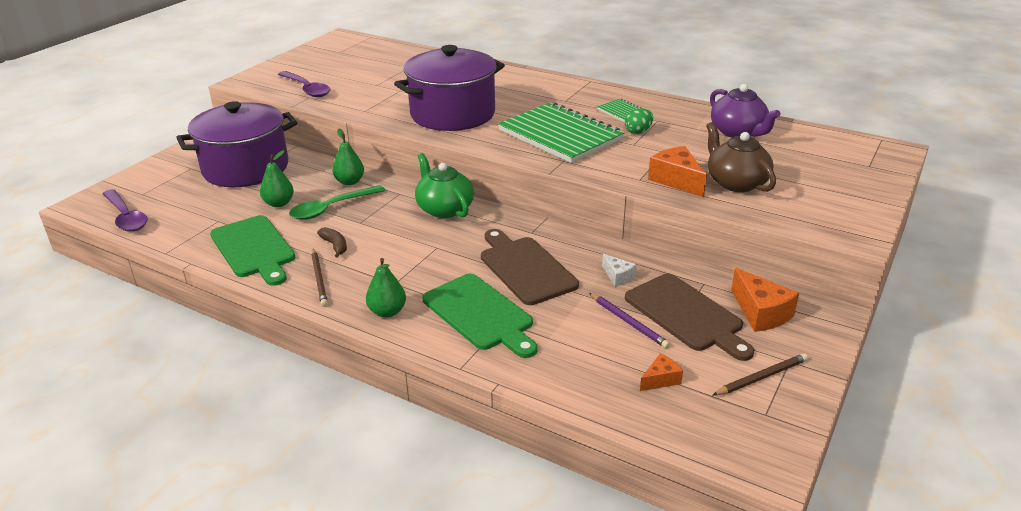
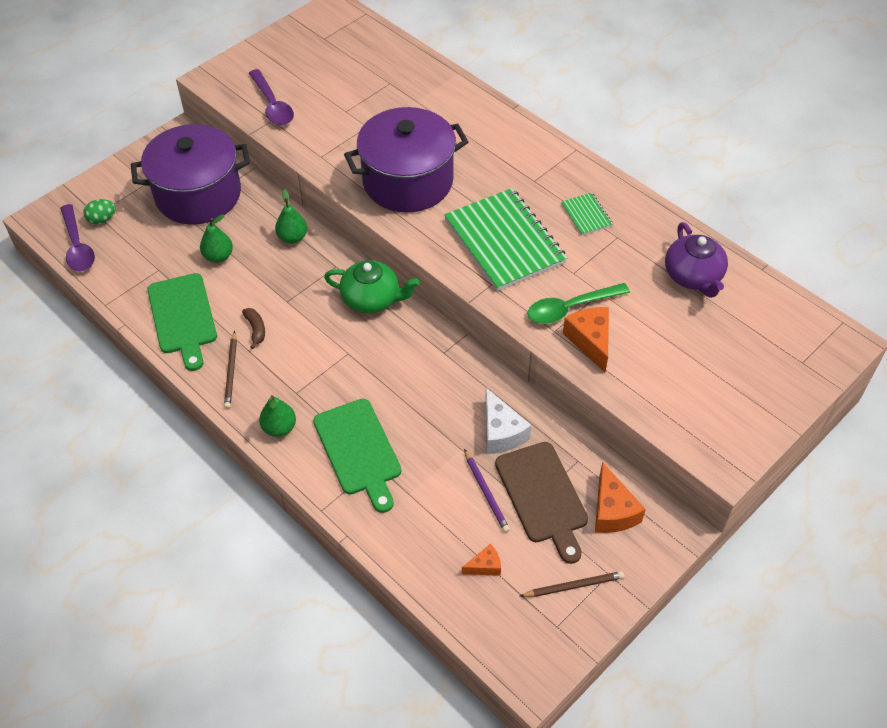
camera: 15 degrees right, 20 degrees up
(331, 208) = (265, 275): green spoon -> green spoon (570, 308)
(444, 209) = (372, 299): green teapot -> green teapot turned 120 degrees clockwise
(525, 268) = (419, 401): brown cutting board -> none
(618, 276) = (501, 432): white cheese -> white cheese, size x1.75
(638, 132) = (587, 253): green egg -> green egg (102, 219)
(736, 182) = (648, 358): brown teapot -> none

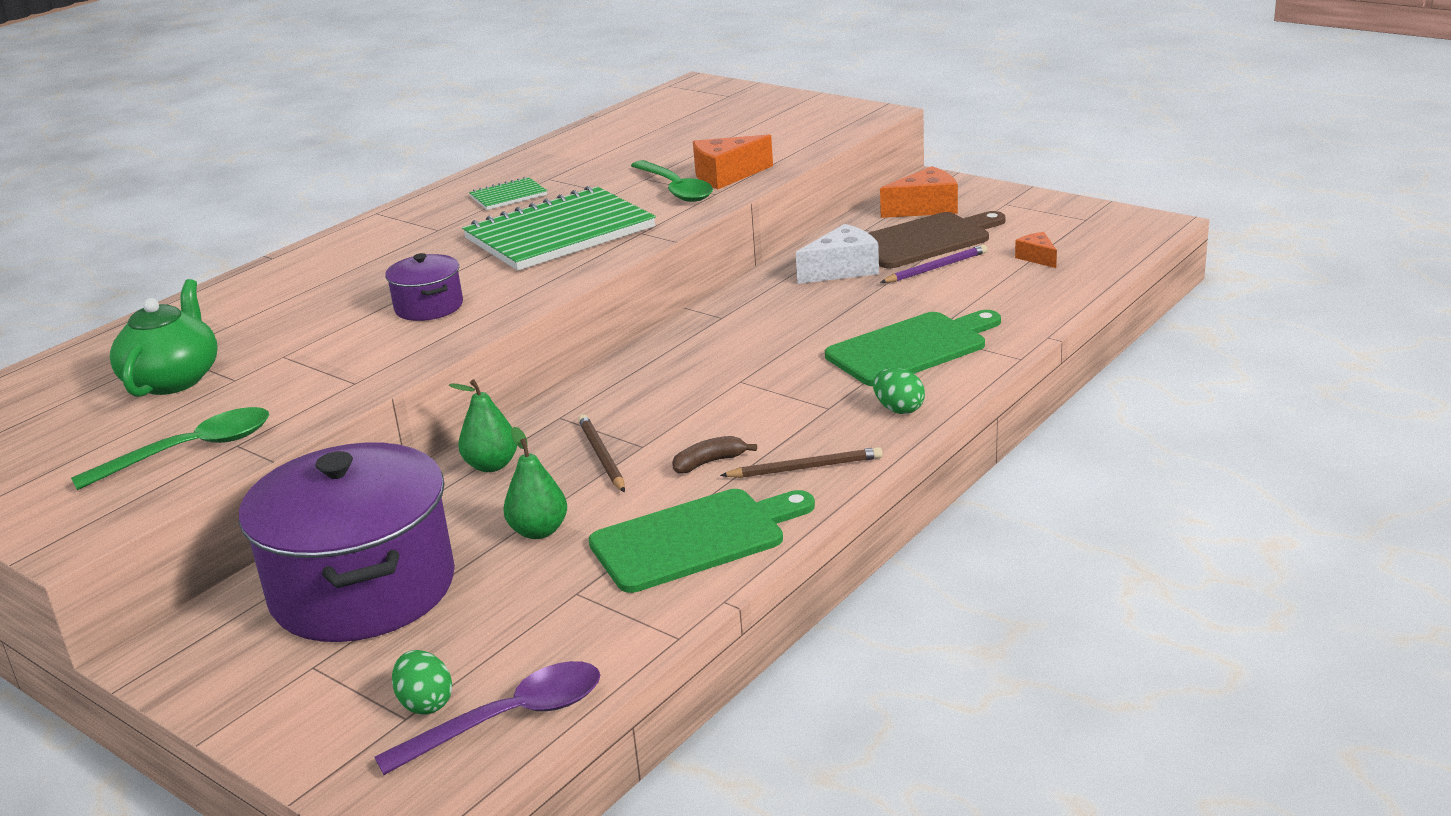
camera: 95 degrees left, 25 degrees down
(272, 105) = (190, 451): purple spoon -> green spoon
(279, 428) = (898, 409): green pear -> green egg
(372, 299) = (628, 378): green teapot -> green teapot (174, 379)
(408, 181) = (429, 307): purple pot -> purple pot, size x0.46
(574, 586) = (1031, 216): brown pencil -> brown pencil (601, 456)
(693, 276) = (612, 141): purple teapot -> none

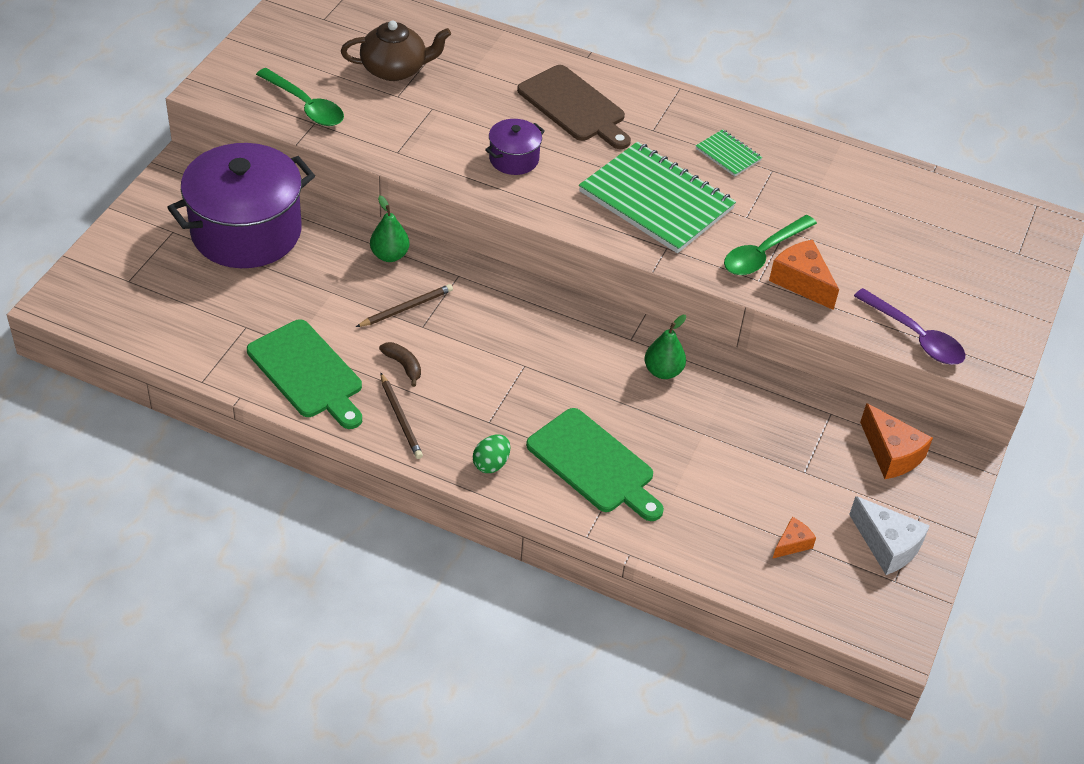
camera: 70 degrees right, 20 degrees up
(174, 379) = (395, 69): green teapot -> brown teapot
(425, 703) = (140, 286): green egg -> none
(509, 719) = (126, 323): purple spoon -> purple spoon (915, 336)
(539, 531) = (312, 295): green pear -> green pear (663, 371)
(842, 270) = (737, 406): white cheese -> white cheese (887, 545)
(925, 240) = (814, 458): brown cutting board -> brown cutting board (574, 106)
(936, 268) = (754, 470): purple pencil -> none

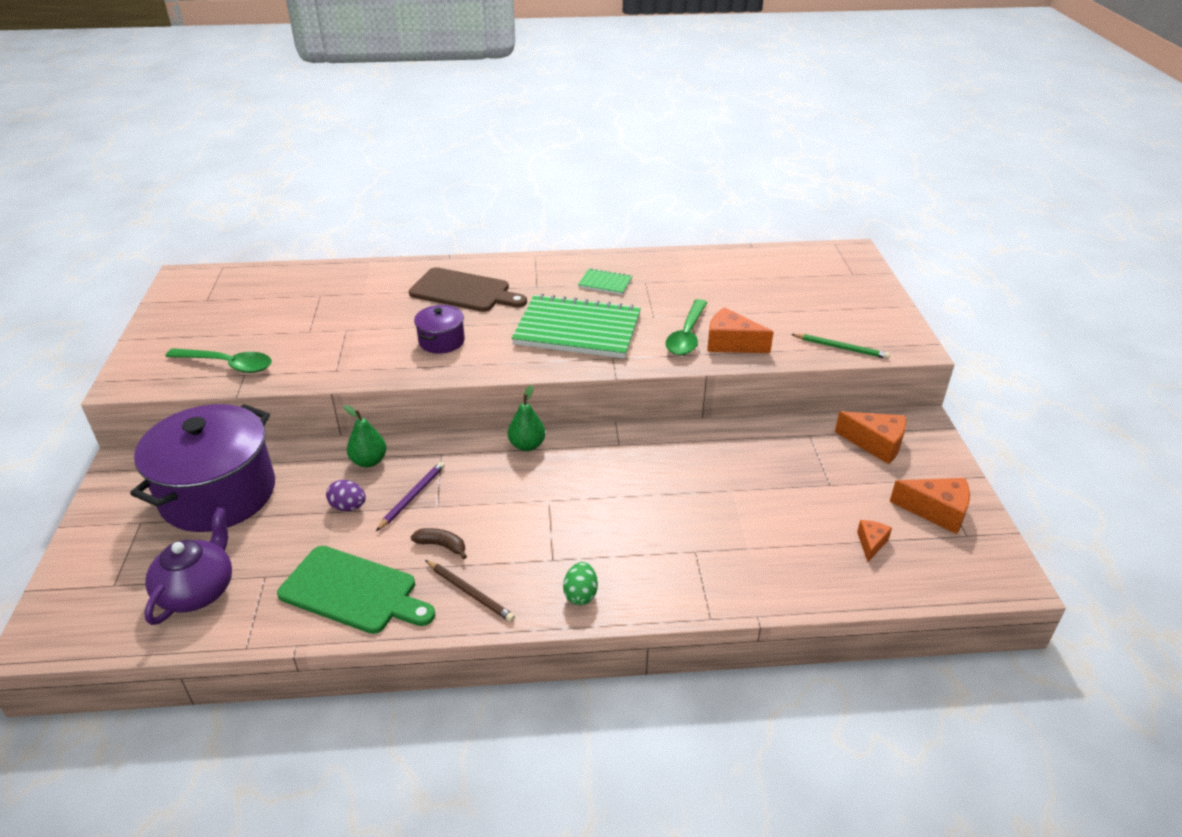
camera: 25 degrees left, 10 degrees down
(189, 315) = (198, 590): none -> purple teapot
(346, 293) = (348, 507): none -> purple egg
(395, 69) = (294, 314): brown teapot -> none
(406, 308) = (412, 497): brown pencil -> purple pencil
(594, 464) = (668, 554): green cutting board -> none
(663, 371) = (663, 457): green pear -> green pear (527, 445)
(887, 545) = (936, 511): white cheese -> orange cheese
(915, 336) = (841, 348): purple spoon -> green pencil

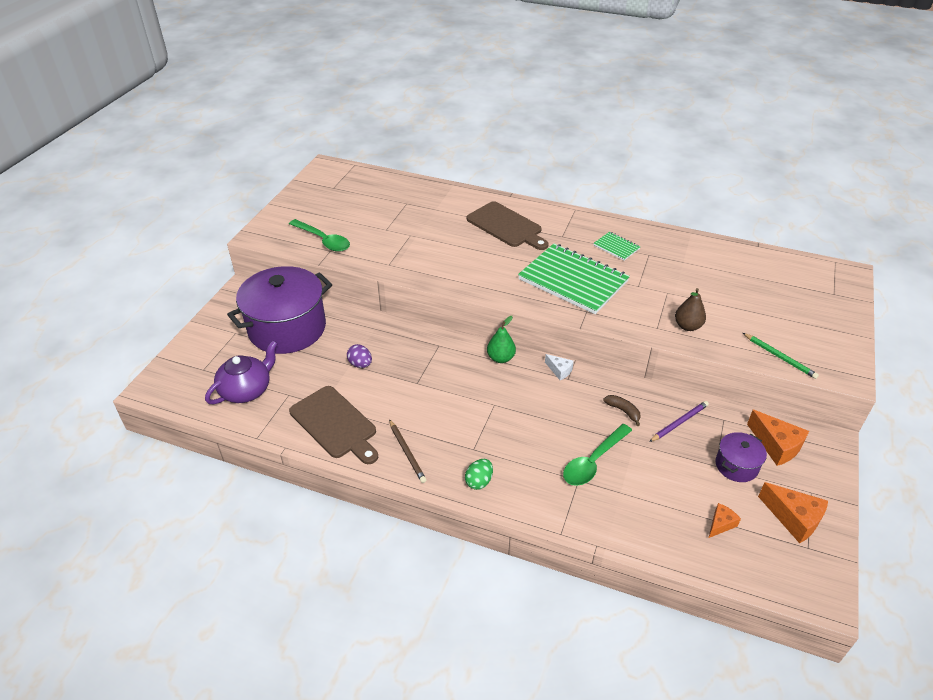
camera: 25 degrees right, 5 degrees up
(353, 591) = (335, 424): green cutting board -> brown cutting board
(369, 461) = (389, 335): green pear -> none
(412, 497) = (404, 371): purple pencil -> purple pencil (679, 422)
(441, 341) = (470, 262): purple pot -> purple pot (736, 466)
(441, 545) = (405, 412): brown banana -> brown banana (623, 411)
(604, 438) = (559, 370): none -> white cheese
(687, 335) = (655, 309): green spoon -> green spoon (593, 461)
(731, 343) = (687, 326): orange cheese -> brown pear

